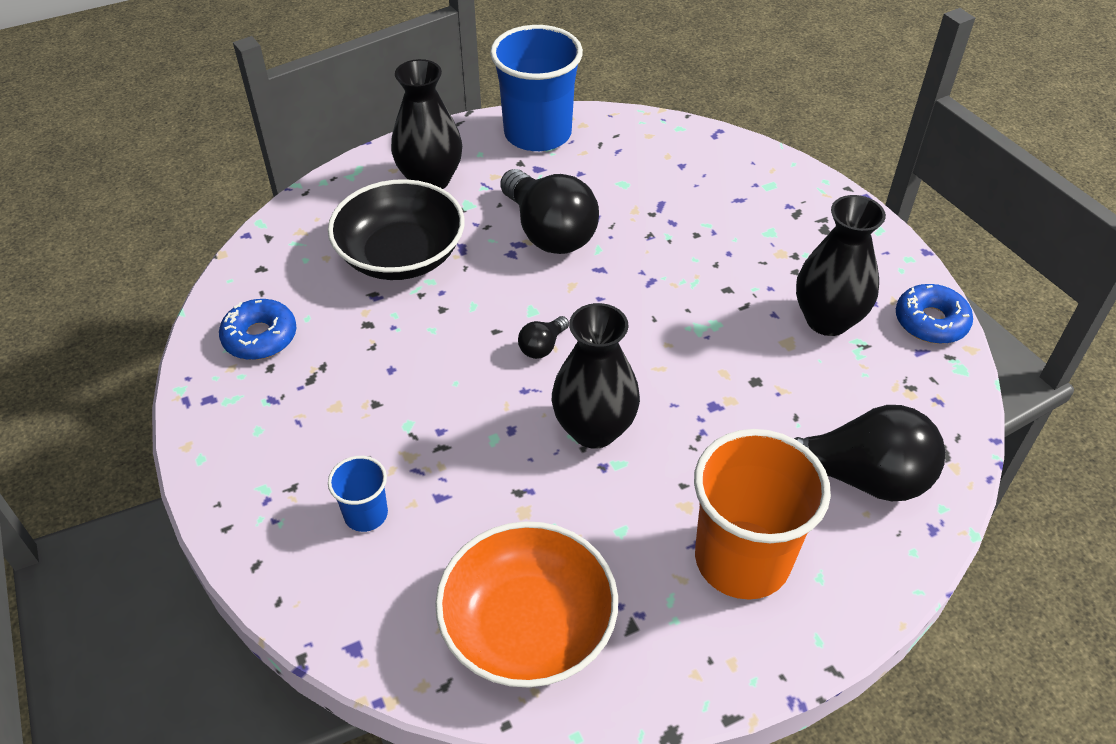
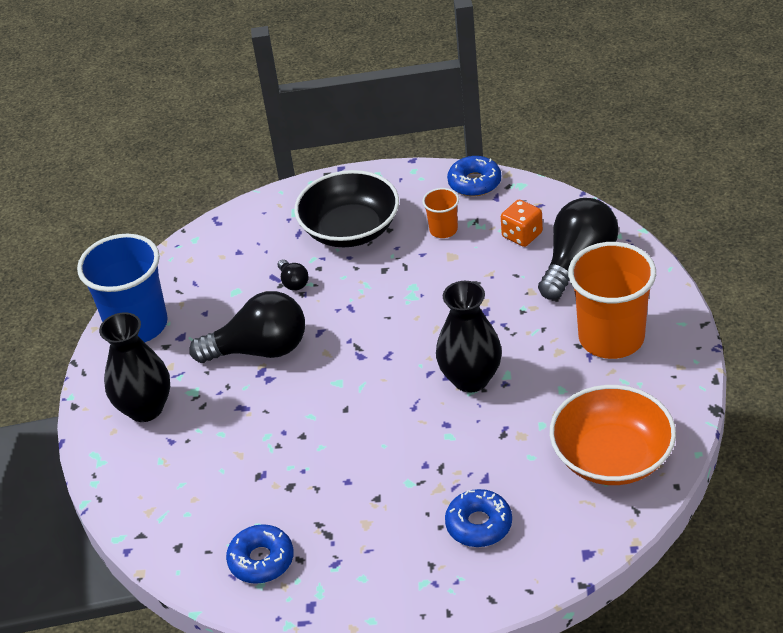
camera: 60 degrees left, 5 degrees down
(366, 514) = (479, 524): blue cup -> blue donut
(401, 255) = (225, 448): black bowl -> black bowl (350, 229)
(542, 346) = (378, 386): black light bulb -> black light bulb (293, 282)
(827, 320) = (443, 230): black vase -> orange cup
(870, 400) = (522, 235): none -> orange dice

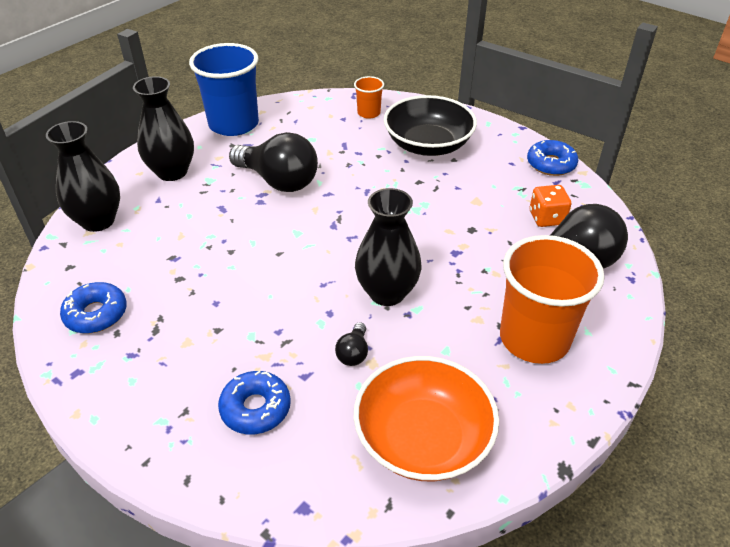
camera: 35 degrees right, 0 degrees up
(142, 496) = (98, 221): none -> black vase
(293, 282) = (351, 154): black light bulb -> black light bulb (353, 353)
(443, 230) = (491, 181): orange cup -> orange cup (368, 113)

